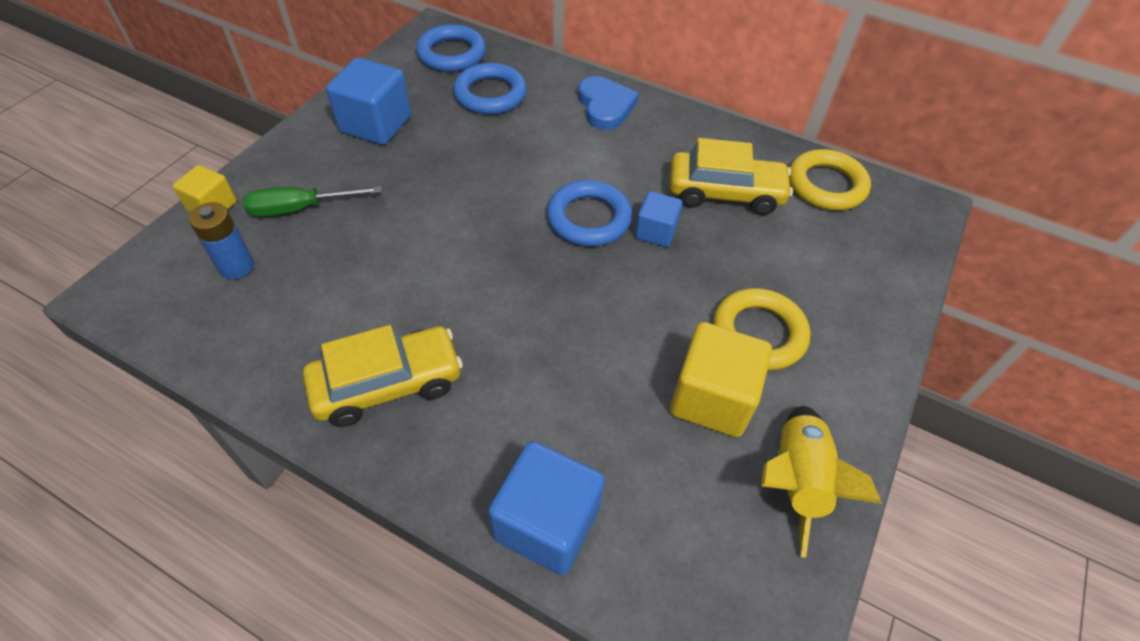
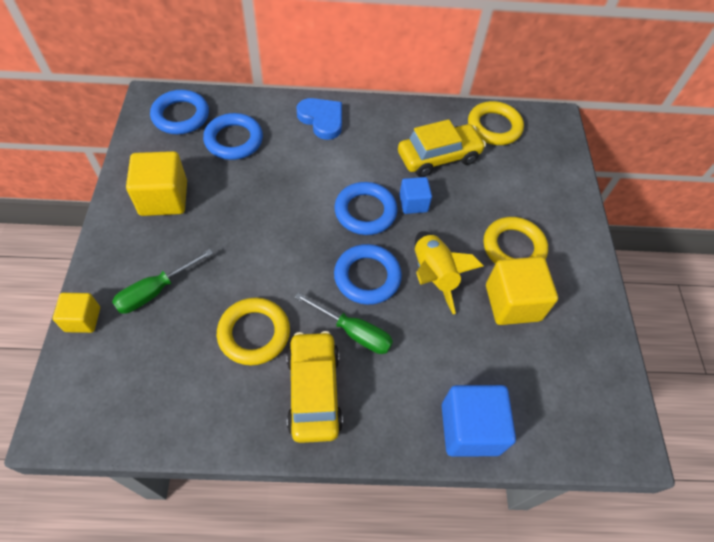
camera: 30 degrees left, 5 degrees up
(237, 267) = (141, 358): blue battery -> none
(368, 293) = (254, 333): none -> yellow ring
(375, 124) = (163, 198): blue cube -> yellow cube
(388, 384) = (314, 391): yellow car -> yellow car turned 45 degrees counterclockwise
(480, 342) = (353, 332): none -> green screwdriver
(540, 289) = (367, 277): none -> blue ring
(796, 480) = (584, 331): yellow rocket -> yellow rocket (433, 275)

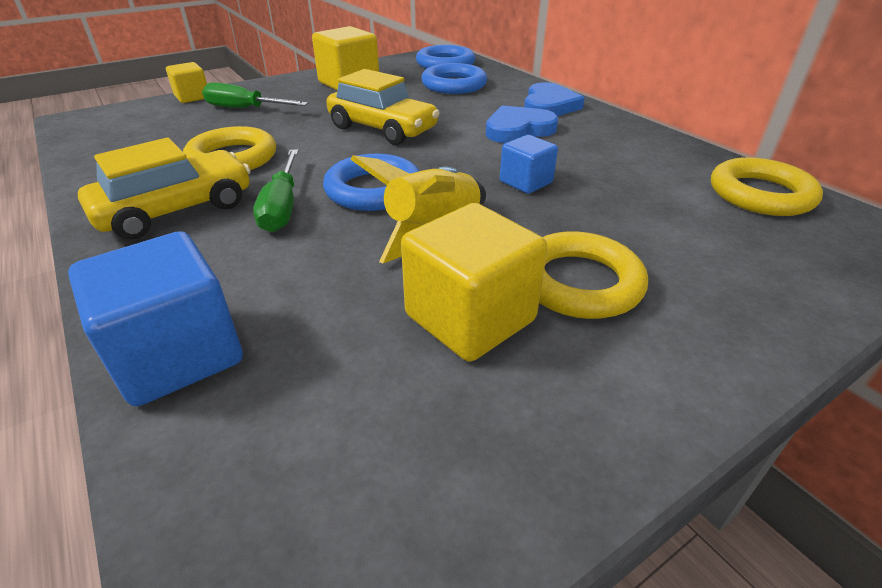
camera: 60 degrees right, 20 degrees down
(344, 160) = (518, 129): none -> blue heart
(365, 211) = (466, 160): blue ring -> none
(438, 157) = (627, 175): yellow car -> yellow car (382, 129)

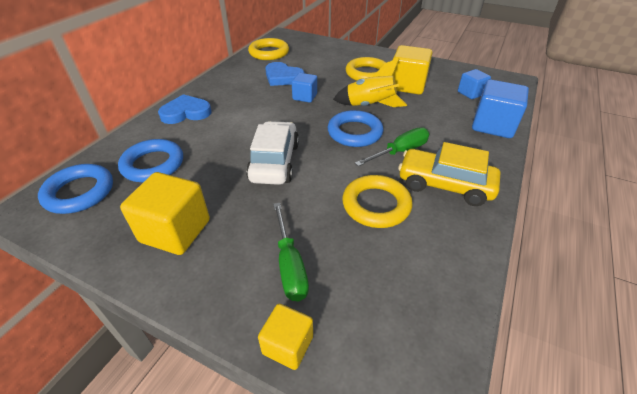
camera: 120 degrees left, 5 degrees up
(321, 422) = (471, 93): none -> blue cube
(382, 129) = (275, 162): yellow car -> white car
(518, 129) = (238, 113): blue heart -> blue heart (283, 77)

